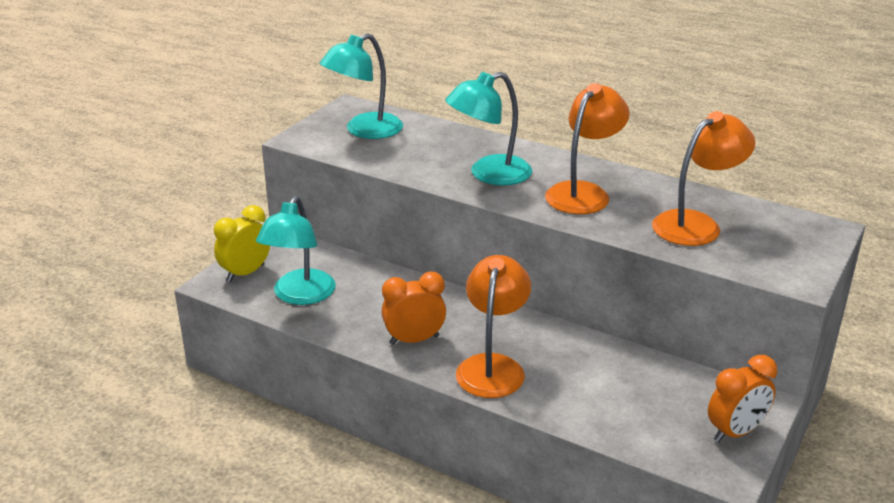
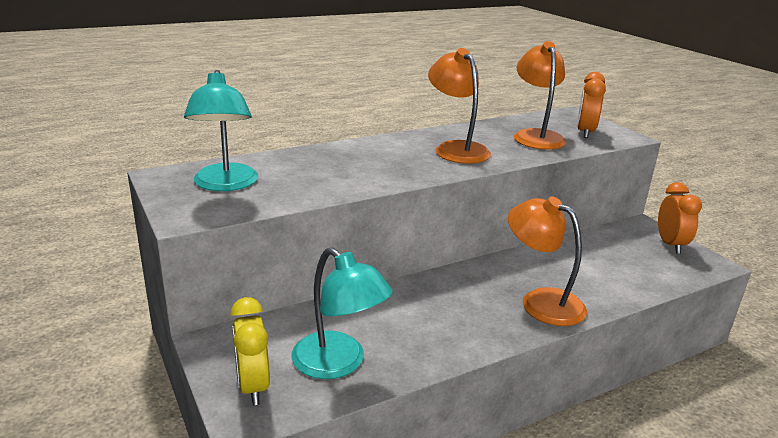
camera: 60 degrees left, 5 degrees down
(414, 340) = (474, 324): orange clock -> orange clock (585, 132)
(489, 174) = (386, 166): turquoise lamp -> none

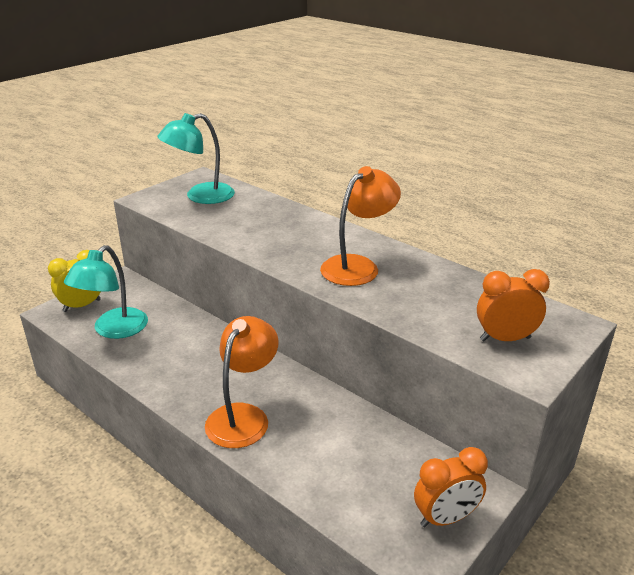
camera: 70 degrees right, 5 degrees up
(536, 136) = (449, 306): orange lamp -> none

